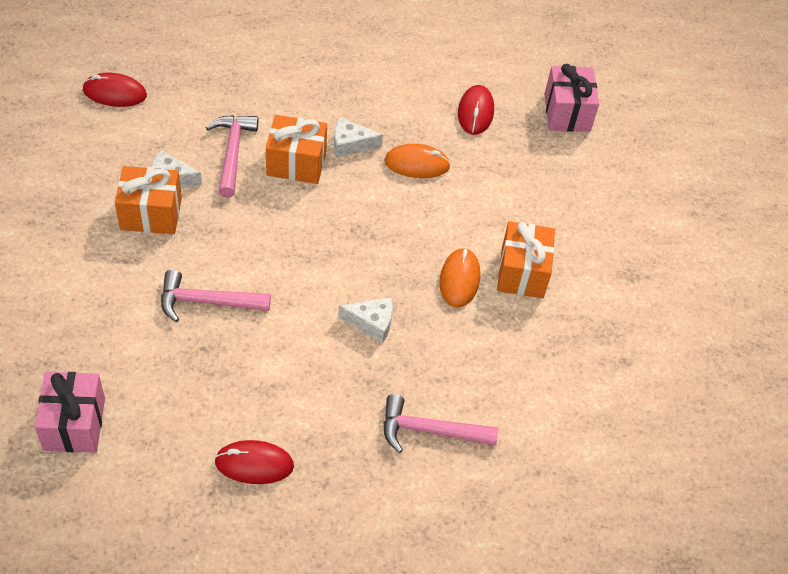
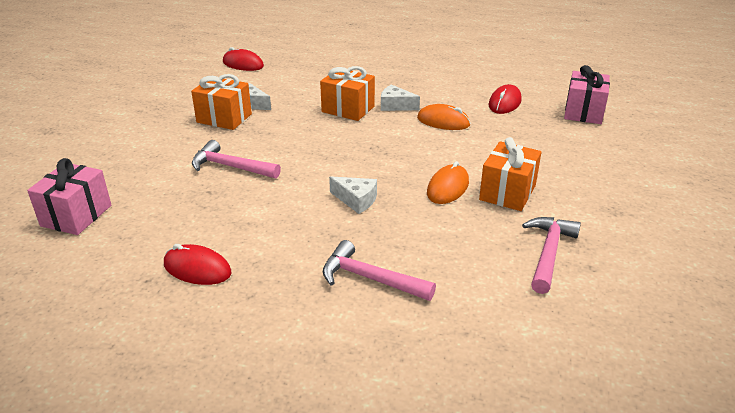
camera: 25 degrees right, 20 degrees down
(232, 152) = (304, 98): pink hammer -> pink hammer (548, 253)

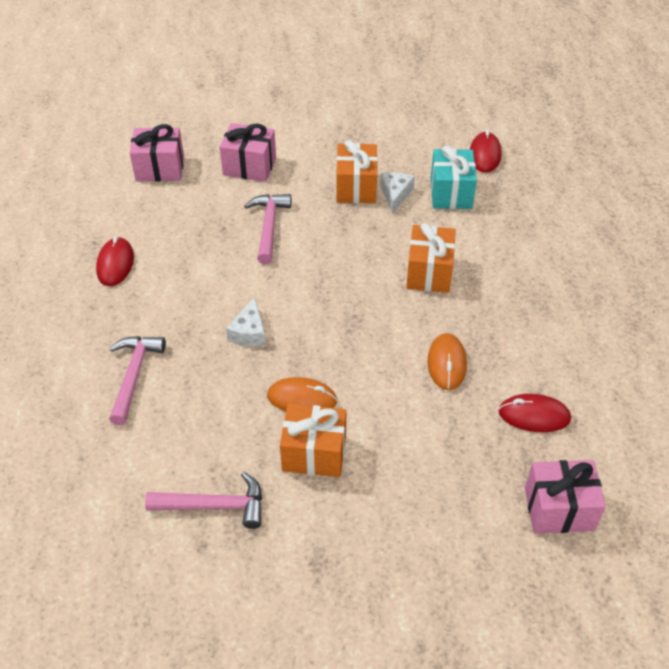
camera: 70 degrees right, 15 degrees up
(137, 162) = (249, 166): none -> pink gift
(271, 84) = (451, 193): none -> turquoise gift
(395, 106) = (461, 311): white cheese -> none

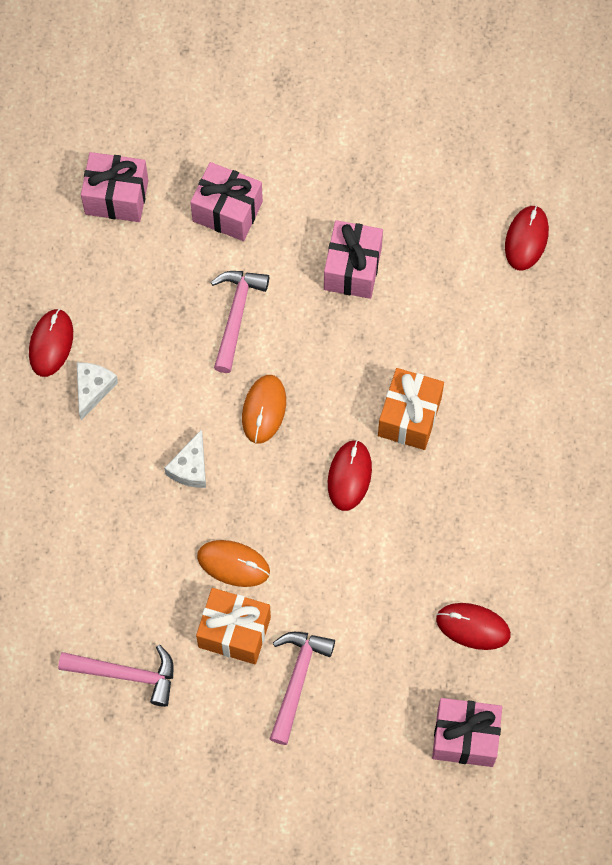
camera: 10 degrees right, 20 degrees up
(134, 375) = (60, 504): pink hammer -> pink hammer (297, 680)
(356, 187) = (352, 269): orange gift -> pink gift
(390, 319) = (349, 476): none -> red mouse
(395, 195) = (398, 289): white cheese -> white cheese (93, 389)
(446, 363) = (397, 546): orange mouse -> orange mouse (264, 410)
(451, 193) = (466, 297): turquoise gift -> none

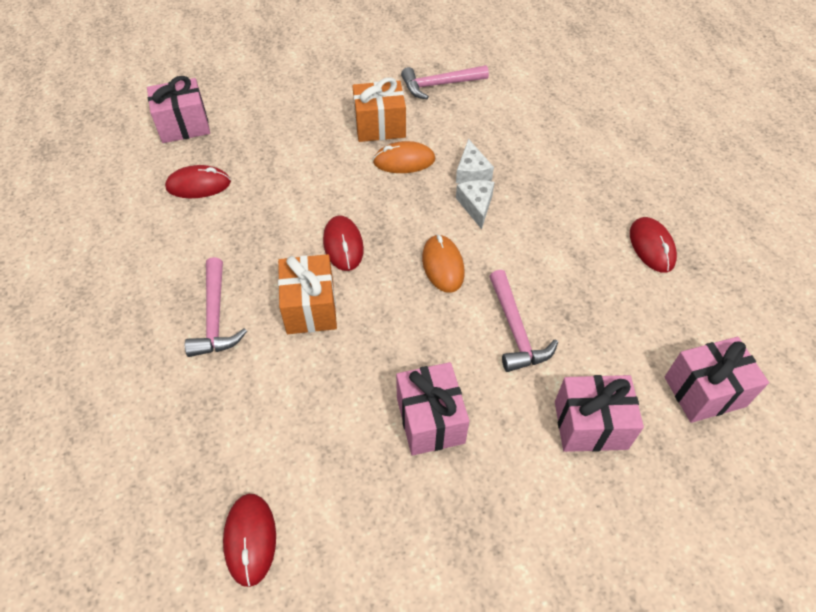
camera: 155 degrees right, 15 degrees down
(93, 389) = (591, 228): white cheese -> white cheese (471, 172)
(297, 680) = (320, 117): pink hammer -> pink hammer (215, 317)

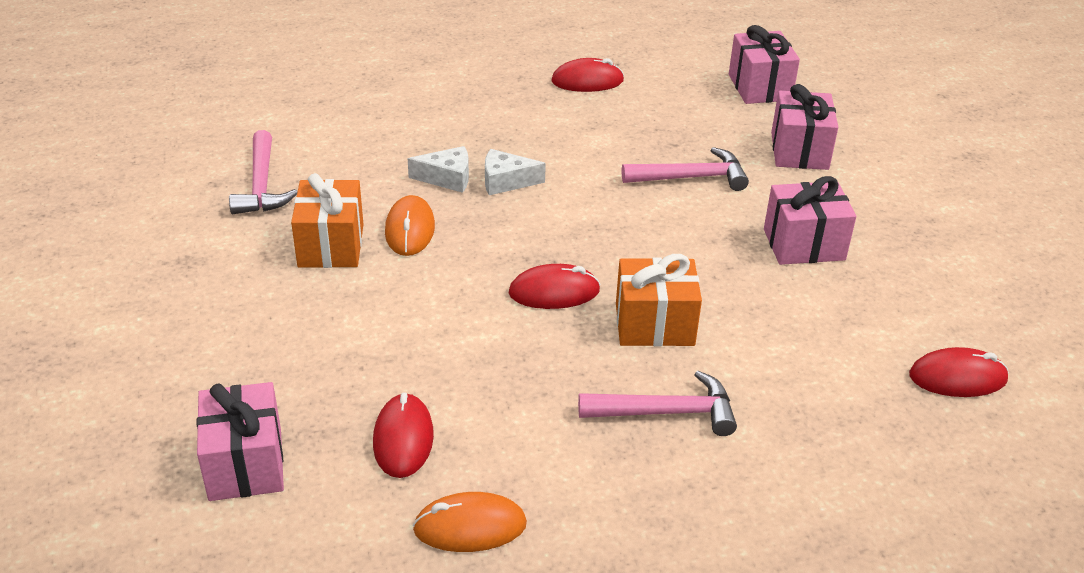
camera: 85 degrees left, 15 degrees down
(443, 265) = (597, 216): orange mouse -> orange mouse (470, 527)

